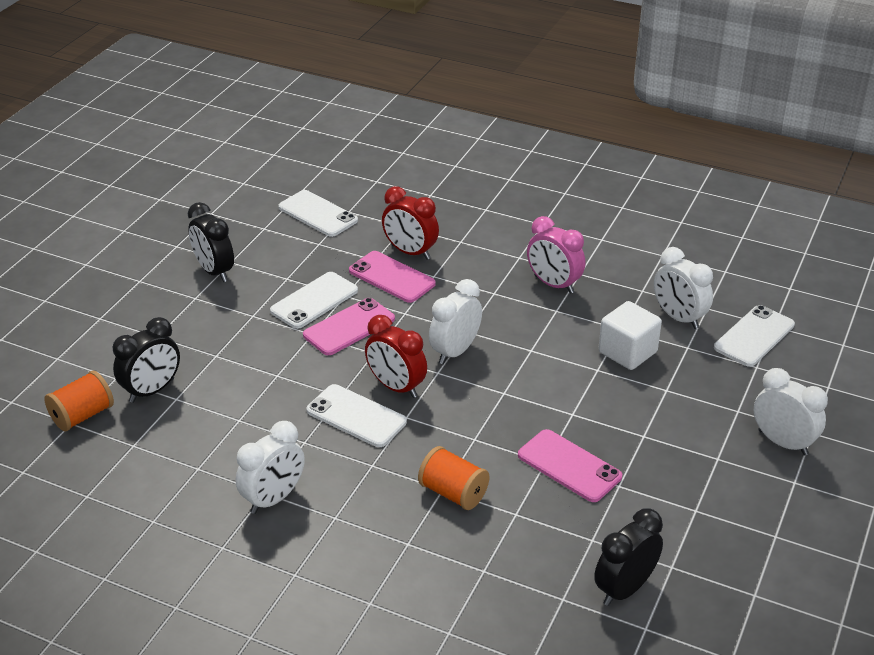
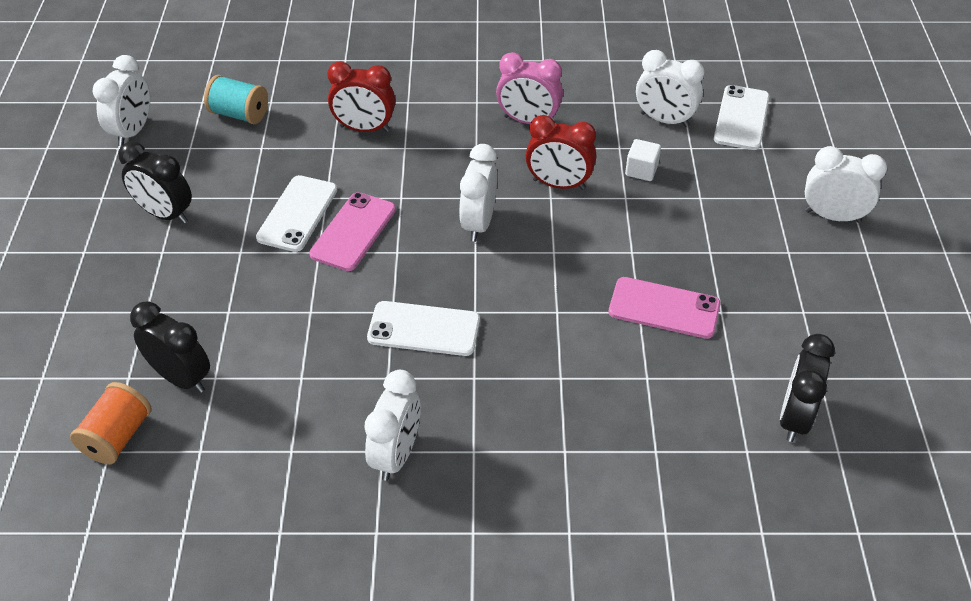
camera: 25 degrees left, 10 degrees up
(152, 390) = (181, 378): black clock -> black clock turned 75 degrees counterclockwise
(229, 204) = (133, 131): none -> white clock
(318, 214) = (239, 114): white phone -> turquoise spool
(392, 277) = (363, 162): pink phone -> none
(396, 387) = (444, 282): red clock -> red clock (558, 184)
(453, 493) = (574, 378): orange spool -> none
(627, 352) = (641, 170): white cube -> white cube, size x0.61

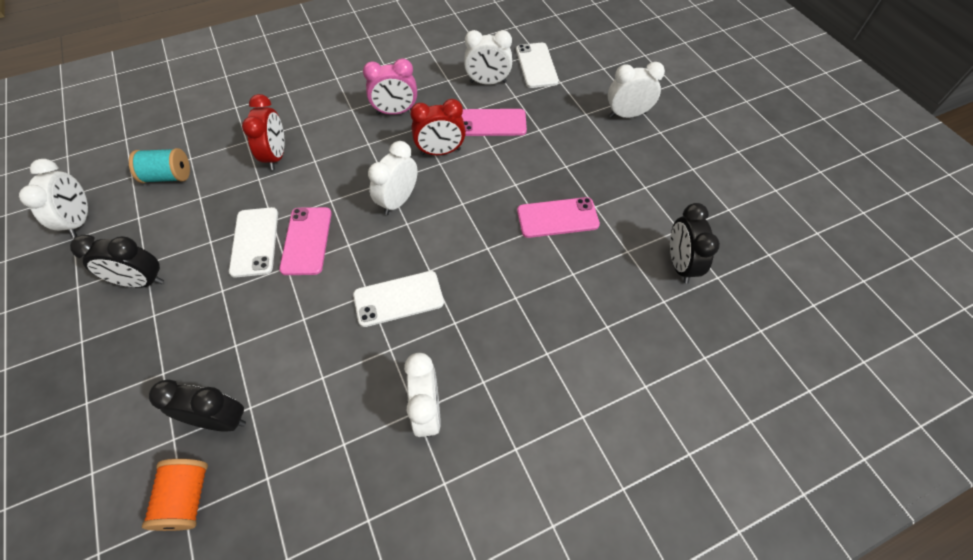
camera: 25 degrees left, 10 degrees up
(364, 129) = (276, 156): red clock -> red clock turned 75 degrees counterclockwise
(478, 223) = (398, 201): white clock -> white clock turned 45 degrees clockwise
(641, 170) = (491, 123): white cube -> pink phone

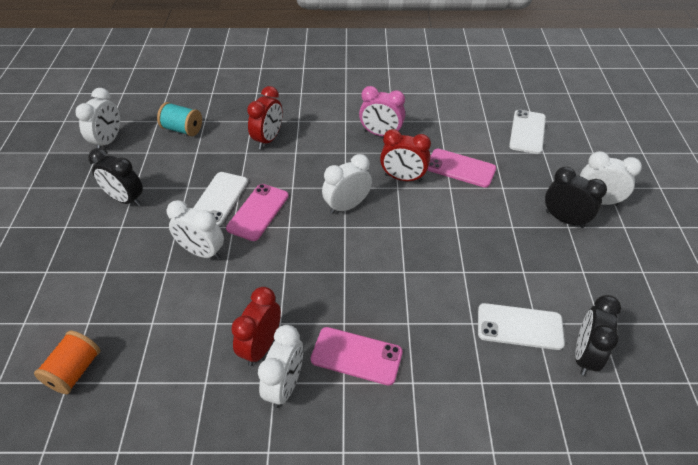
camera: 25 degrees right, 10 degrees down
(220, 420) = (127, 323): black clock -> black clock (564, 219)
(383, 381) = (261, 346): none -> red clock
(398, 299) = (307, 285): white phone -> white phone (519, 326)
(488, 82) = (474, 133): white clock -> white clock (202, 252)
(557, 218) = (482, 269): pink phone -> pink phone (356, 356)

